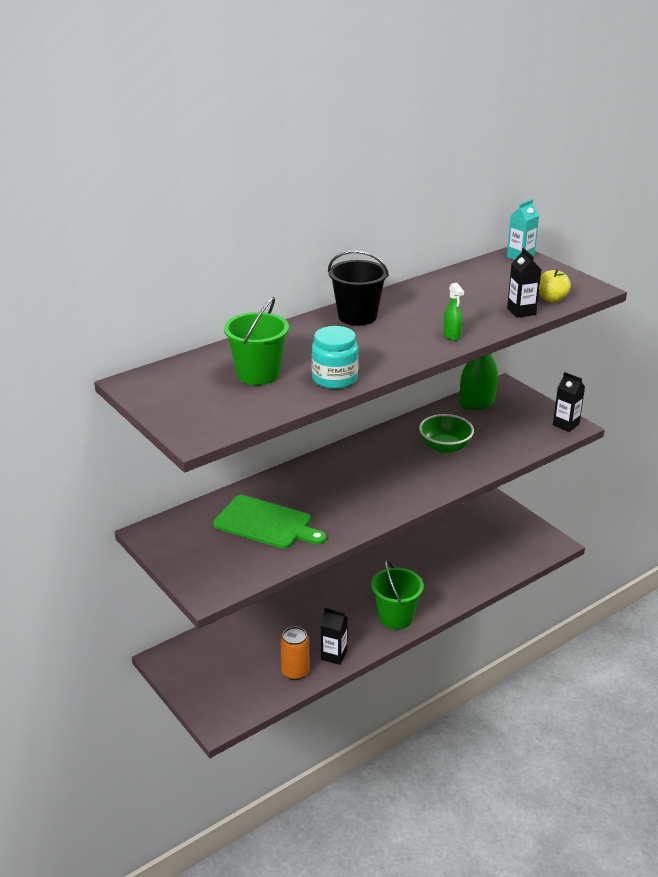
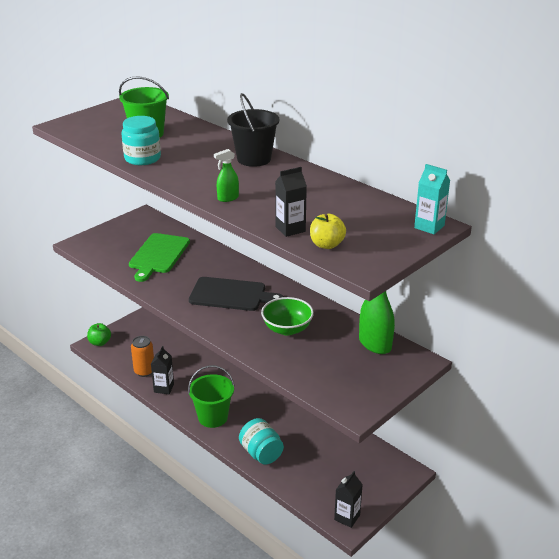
camera: 80 degrees right, 0 degrees up
(216, 716) = (100, 342): none -> green apple
(373, 476) = (231, 295): none -> black cutting board
(458, 587) = (261, 453): none -> turquoise jar
(566, 424) = (356, 405): black carton -> black carton (347, 517)

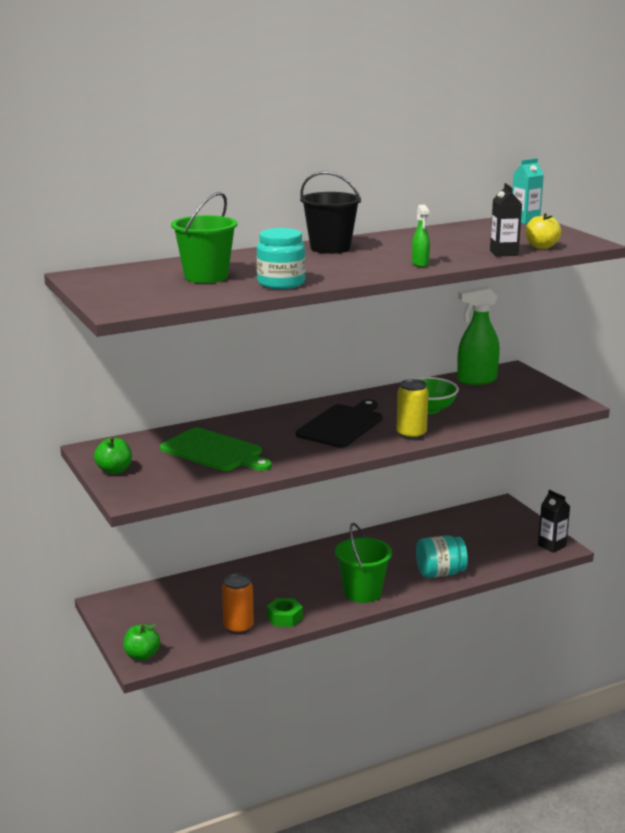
camera: 70 degrees left, 10 degrees down
(115, 229) = (114, 470): none -> green apple
(164, 388) = (284, 618): black carton -> green nut
(229, 329) = (411, 434): none -> yellow can

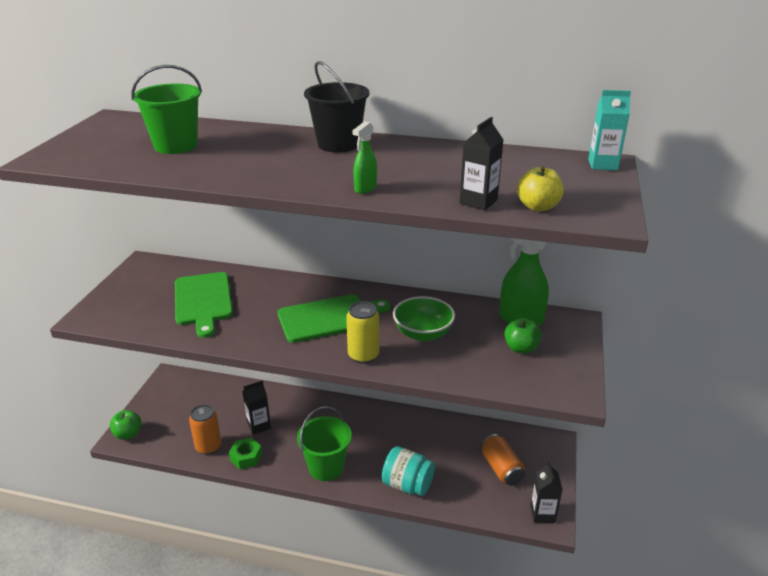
camera: 40 degrees right, 10 degrees up
(114, 470) = (121, 288): green apple -> green apple (521, 348)
(259, 595) = (259, 425): none -> black carton
(281, 283) = (203, 172): turquoise jar -> none
(342, 425) = (328, 318): black cutting board -> green cutting board
(490, 534) = (501, 468): none -> orange can

